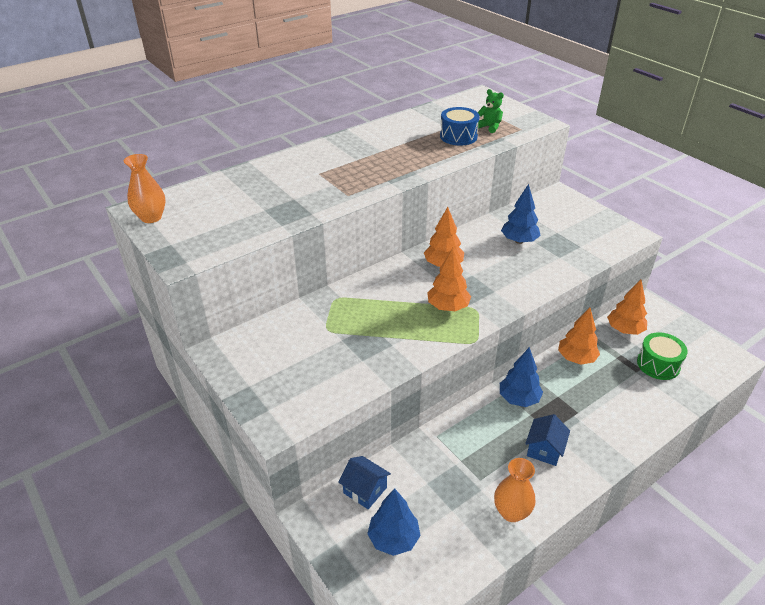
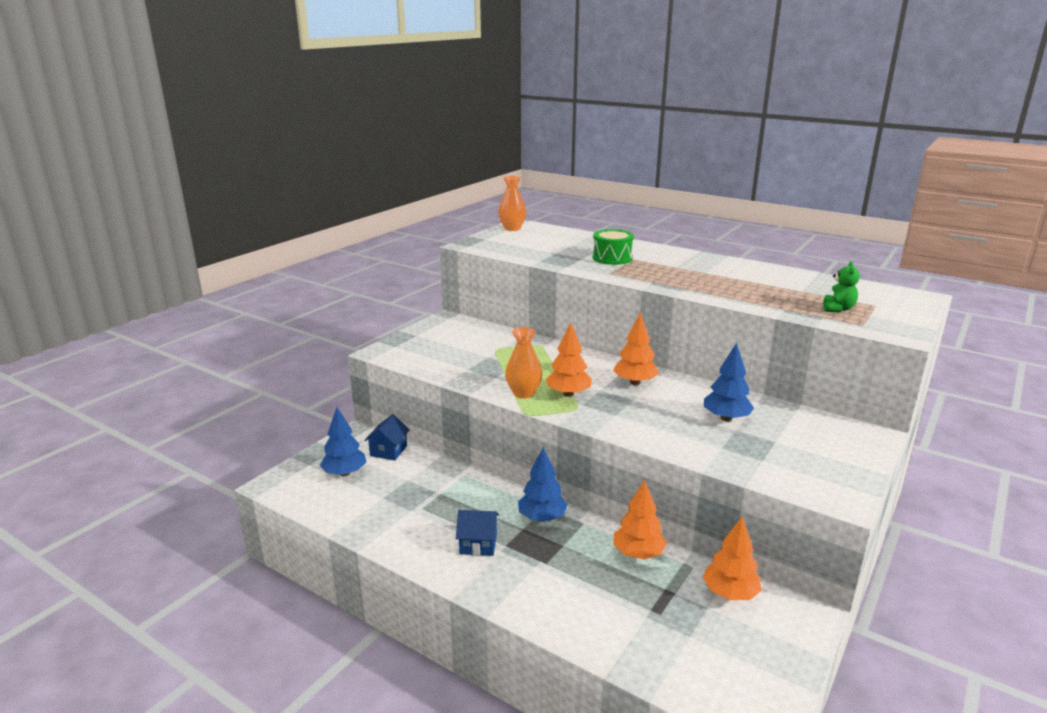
camera: 70 degrees right, 15 degrees down
(458, 136) = (789, 298): blue drum -> none
(511, 512) = (390, 532): orange vase -> orange vase (523, 393)
(658, 364) = (682, 631): green drum -> green drum (612, 258)

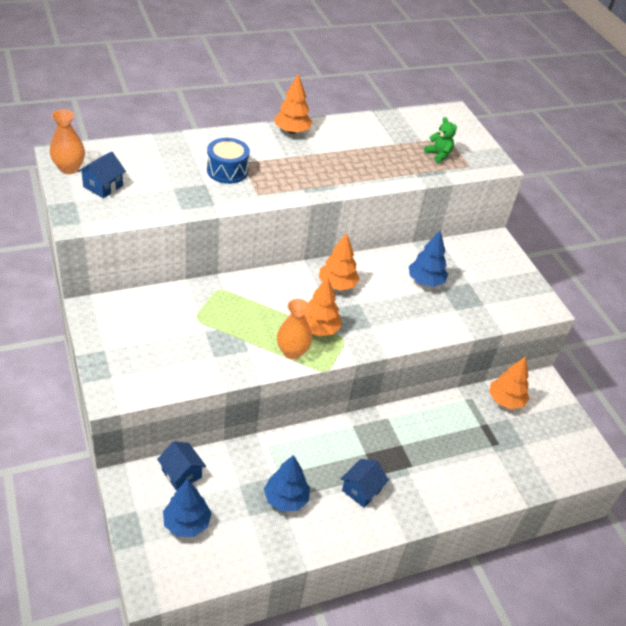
camera: 60 degrees left, 20 degrees up
(514, 239) = (103, 186): none -> blue house
(542, 518) = (363, 435): blue tree -> blue tree (286, 499)
(612, 258) = (227, 170): green drum -> blue drum
(638, 554) = (440, 414): orange tree -> orange tree (292, 131)

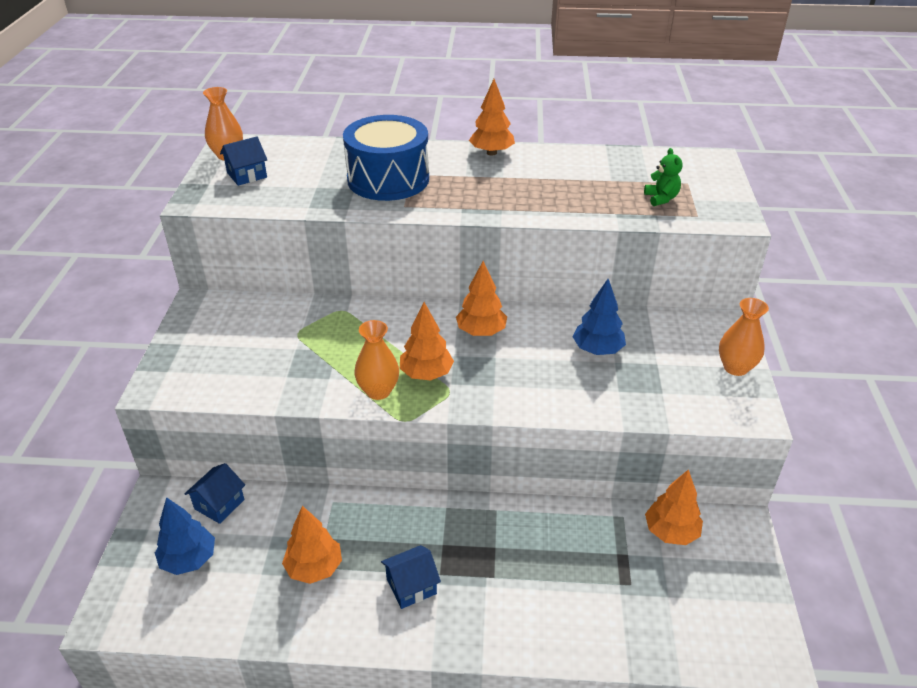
camera: 30 degrees right, 5 degrees down
(181, 473) = (219, 504): blue house -> blue house turned 45 degrees clockwise
(227, 170) = (388, 179): blue drum -> blue drum, size x1.69
(286, 499) = (314, 568): blue tree -> orange tree
(518, 274) = (735, 367): none -> orange vase

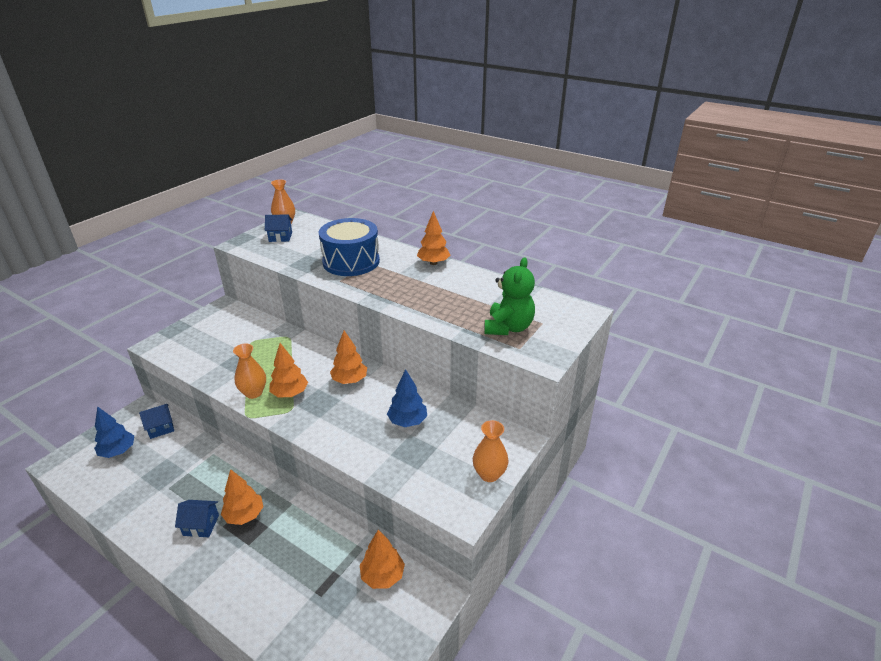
camera: 30 degrees right, 5 degrees down
(314, 568) = (167, 487): orange tree -> orange tree (244, 515)
(661, 198) = (508, 328): green teddy bear -> green teddy bear, size x1.84

